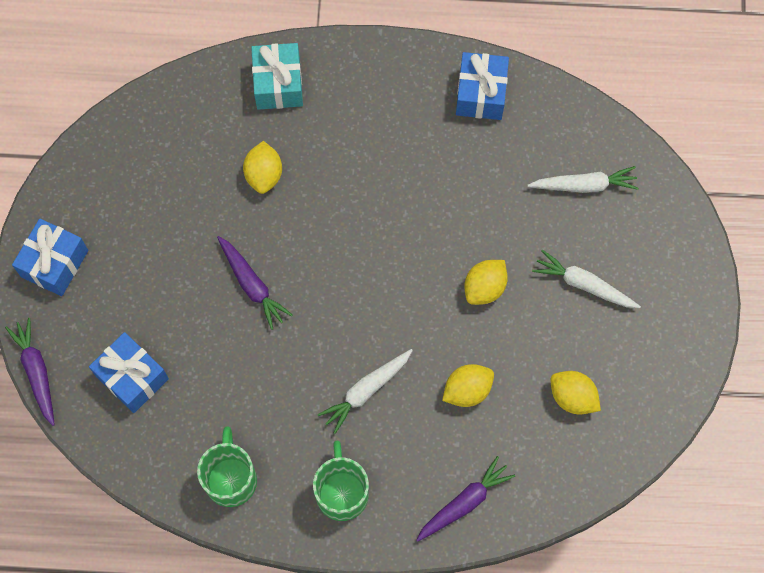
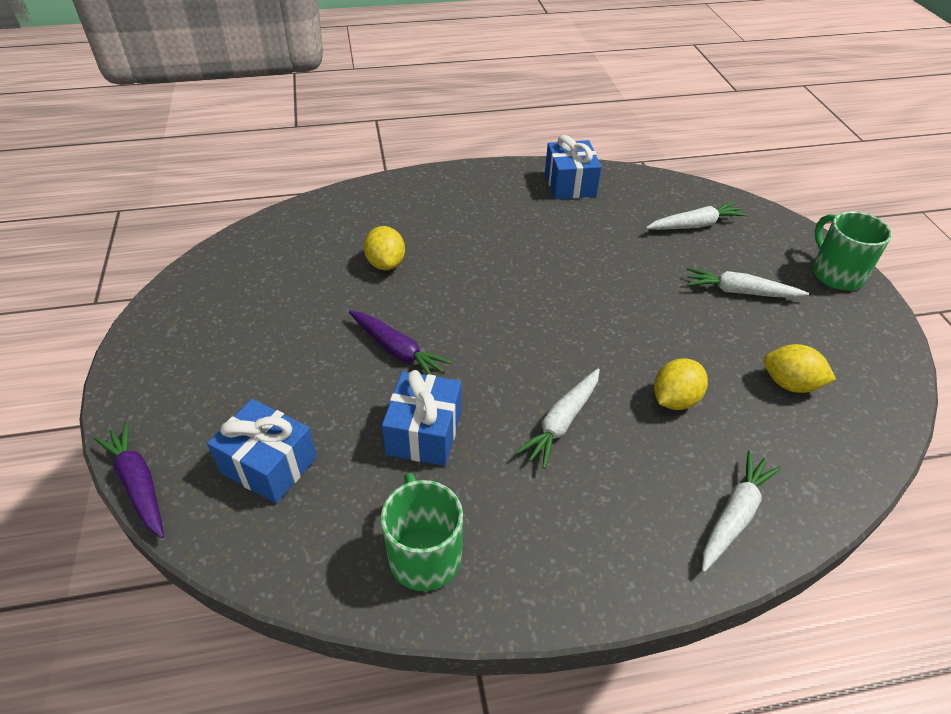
camera: 15 degrees left, 25 degrees down
(55, 263) = (160, 371): blue gift -> blue gift (424, 432)
(278, 84) = (382, 203): turquoise gift -> none
(342, 492) = (577, 538): green mug -> green mug (836, 273)
(464, 502) = (734, 515): purple carrot -> white carrot
(484, 288) = (645, 310): yellow lemon -> none

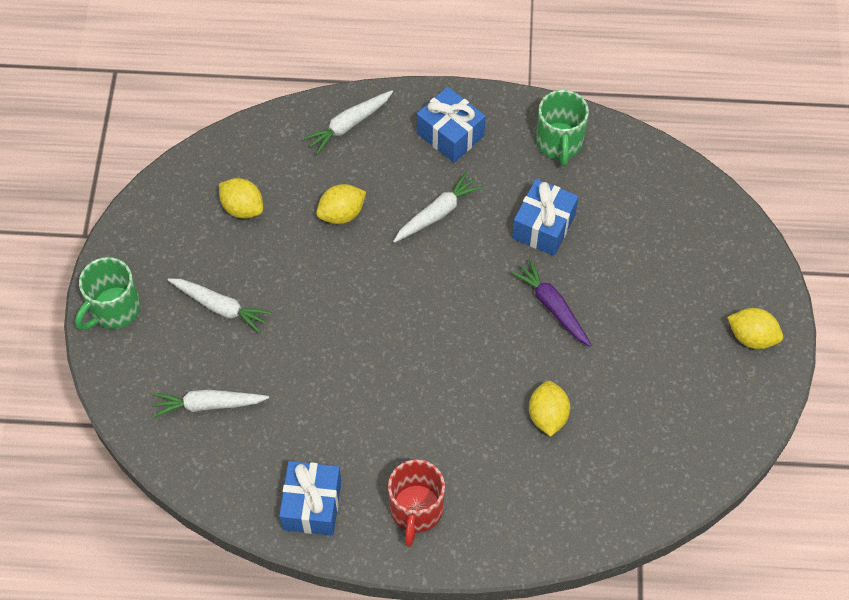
camera: 165 degrees left, 15 degrees up
(138, 484) = (752, 229): purple carrot -> none
(164, 360) = (752, 337): none -> yellow lemon
(269, 464) = (660, 225): blue gift -> blue gift (450, 134)
(485, 192) = (416, 510): none -> red mug
(836, 273) = (114, 309): green mug -> green mug turned 45 degrees clockwise

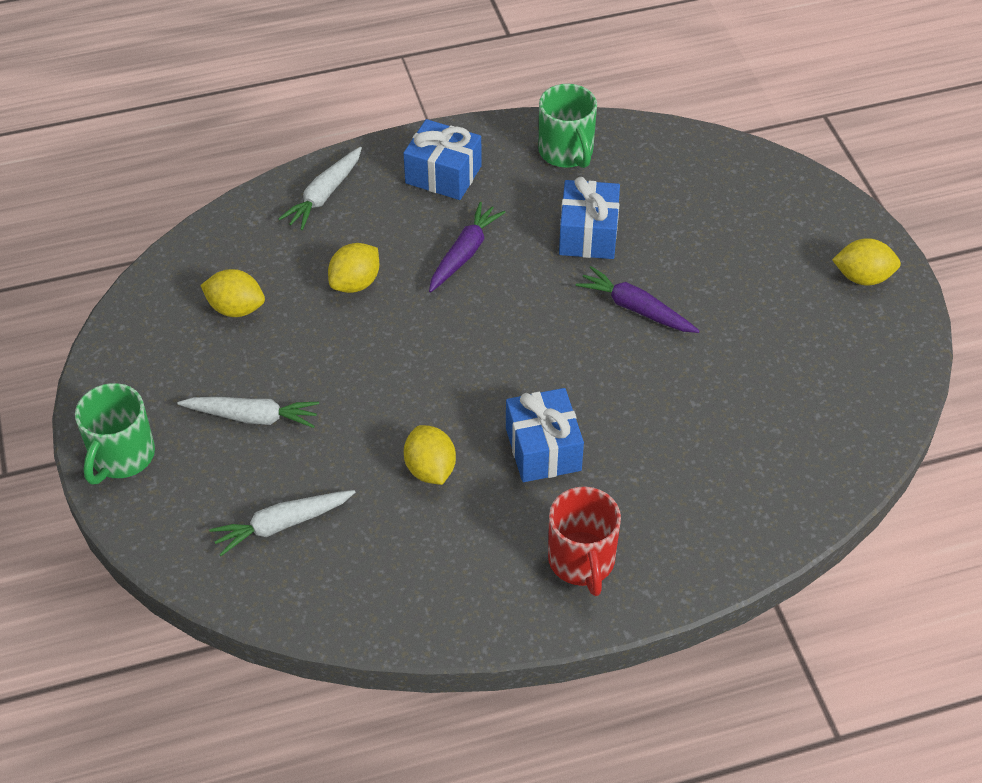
camera: 20 degrees left, 10 degrees down
(312, 505) = (456, 594): blue gift -> blue gift (543, 449)
(437, 213) = (464, 253): white carrot -> purple carrot
(547, 416) = (684, 417): yellow lemon -> yellow lemon (430, 469)

